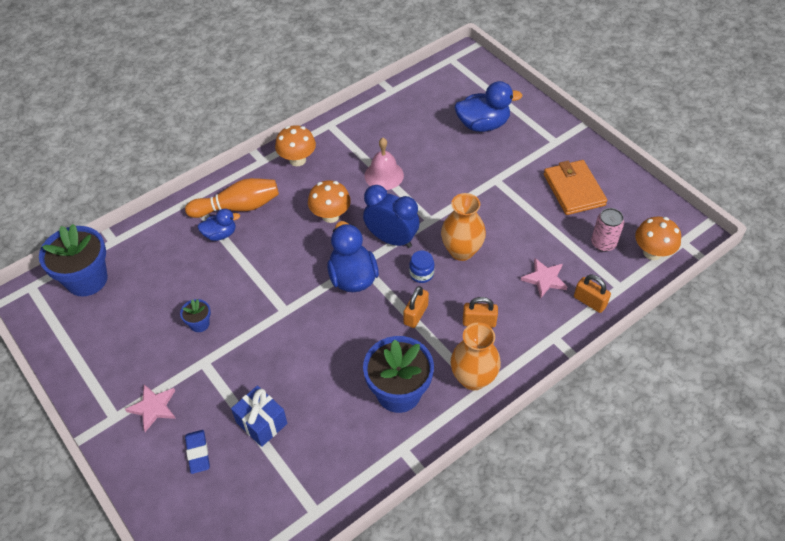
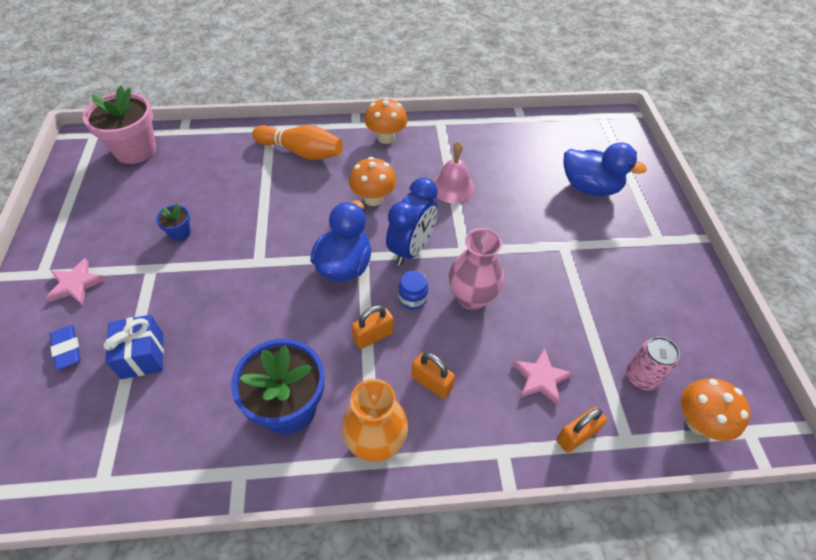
camera: 30 degrees right, 0 degrees up
(87, 279) = (135, 150): blue flower pot -> pink flower pot
(198, 453) = (67, 349): blue eraser -> blue eraser turned 45 degrees counterclockwise
(220, 234) = (267, 167): blue duck -> none
(391, 239) = (411, 249): blue clock -> blue clock turned 60 degrees clockwise
(461, 251) = (471, 298): orange vase -> pink vase
(573, 189) = (646, 299): orange wallet -> none
(589, 301) = (576, 436): orange padlock -> orange padlock turned 75 degrees clockwise

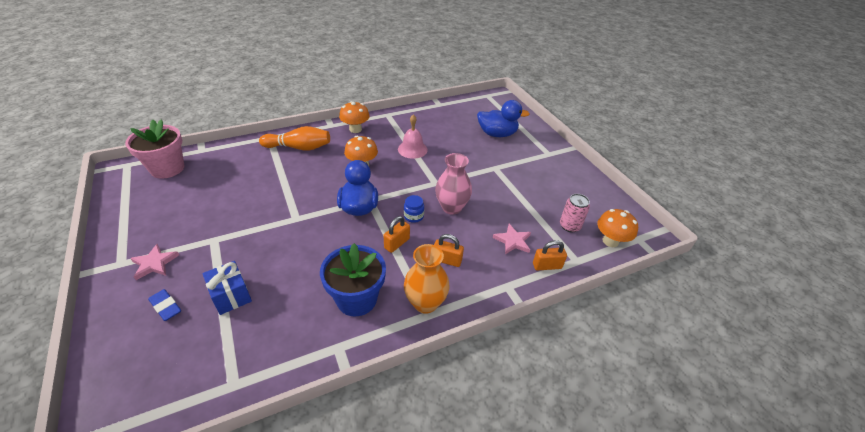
camera: 20 degrees left, 10 degrees down
(180, 233) = (227, 213): blue flower pot -> none
(411, 249) = (400, 189): blue clock -> none
(576, 436) = (547, 266): orange padlock -> orange padlock turned 45 degrees clockwise

